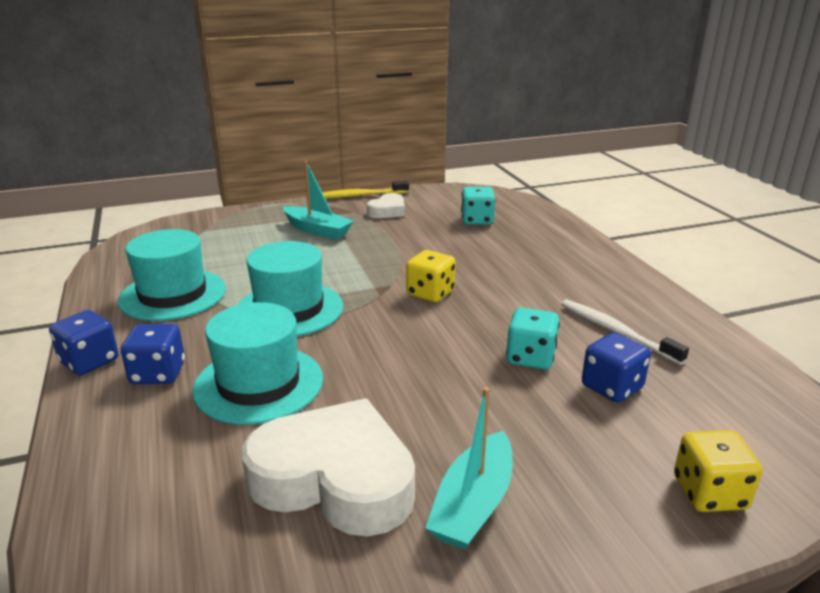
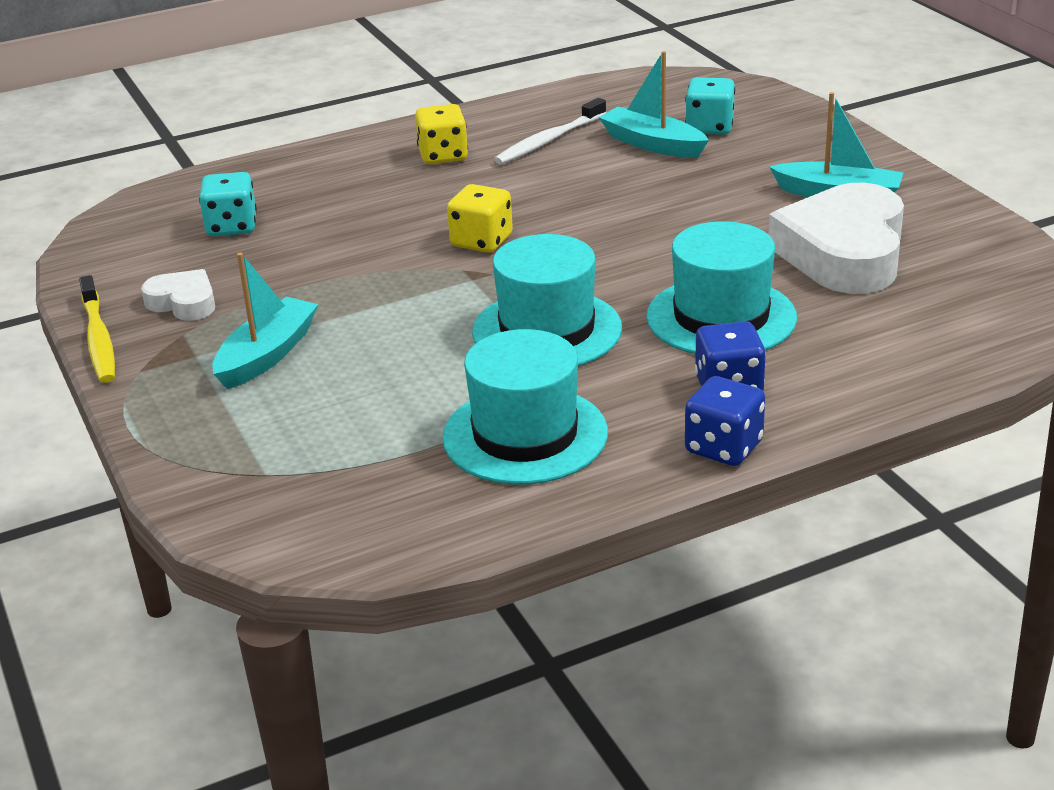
camera: 95 degrees left, 5 degrees up
(530, 357) = (614, 179): turquoise dice -> turquoise dice (709, 127)
(612, 387) = (652, 144): blue dice -> turquoise boat
(709, 493) = (777, 116): yellow dice -> yellow dice (443, 156)

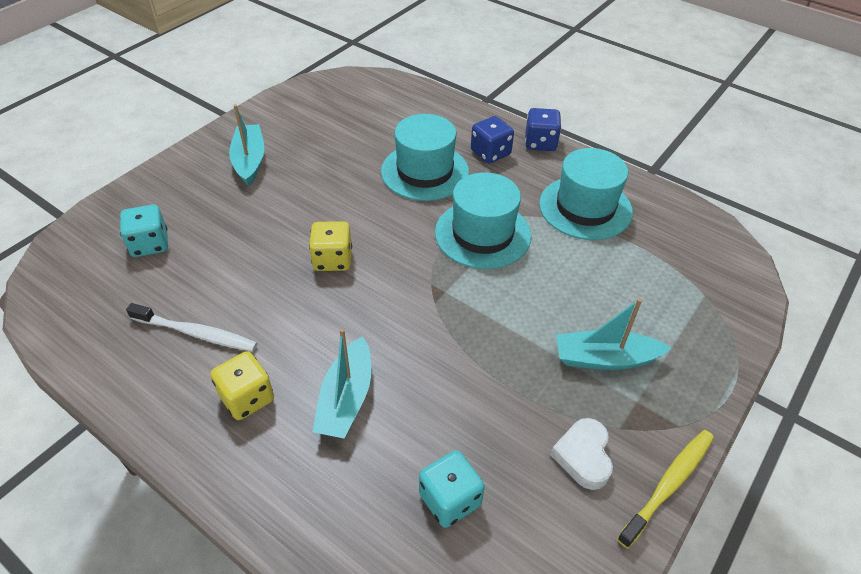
camera: 120 degrees left, 15 degrees up
(481, 241) = (390, 308): yellow dice -> yellow dice (332, 259)
(652, 144) = (190, 267): turquoise boat -> turquoise boat (346, 399)
(844, 253) = (326, 145): white heart -> none

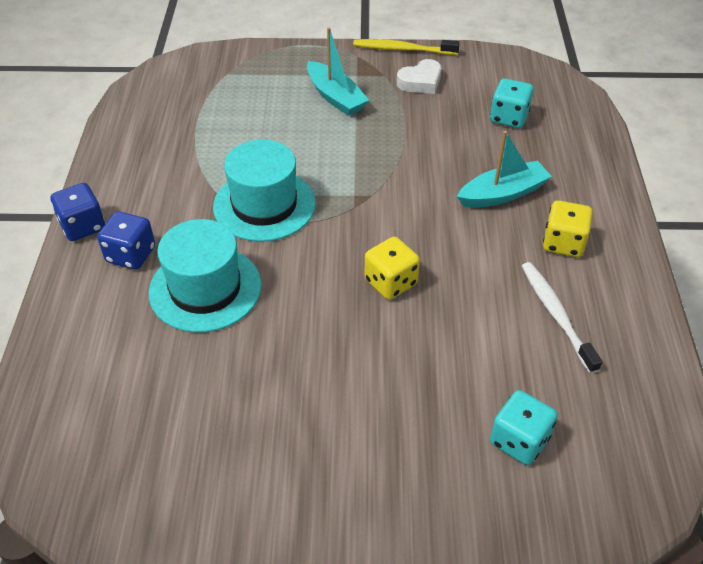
camera: 125 degrees left, 0 degrees up
(249, 161) = (318, 460): turquoise boat -> none
(585, 208) = (171, 160): turquoise hat -> none

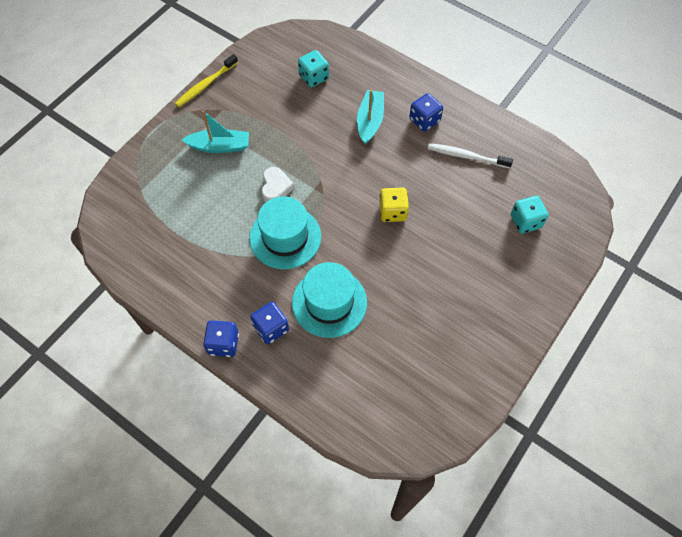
camera: 55 degrees left, 15 degrees up
(420, 82) = (245, 96): white heart -> white heart (276, 188)
(563, 243) = (424, 120): yellow dice -> blue dice

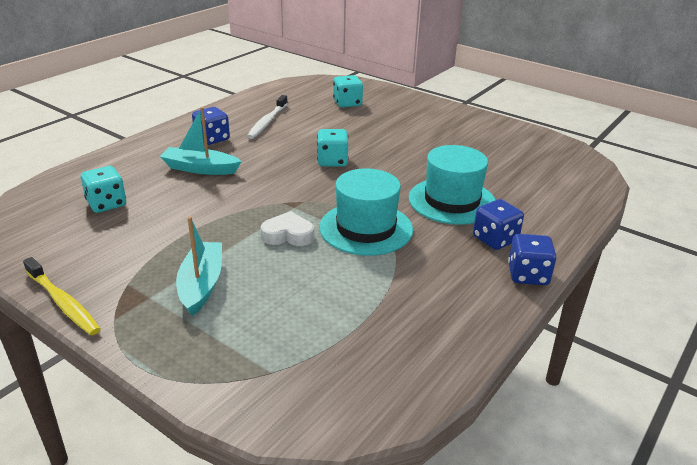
camera: 90 degrees left, 30 degrees down
(392, 212) = (332, 161): yellow dice -> turquoise dice

